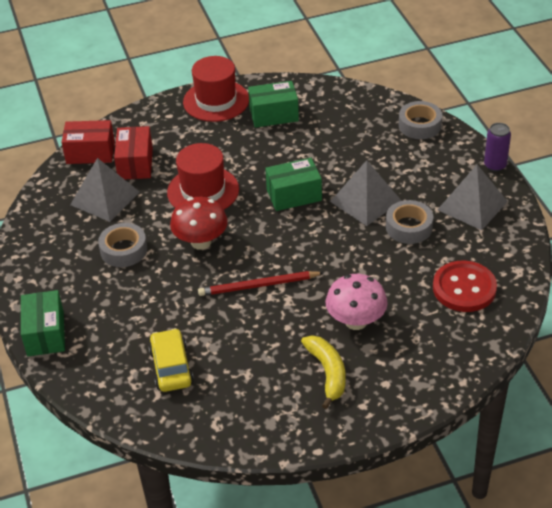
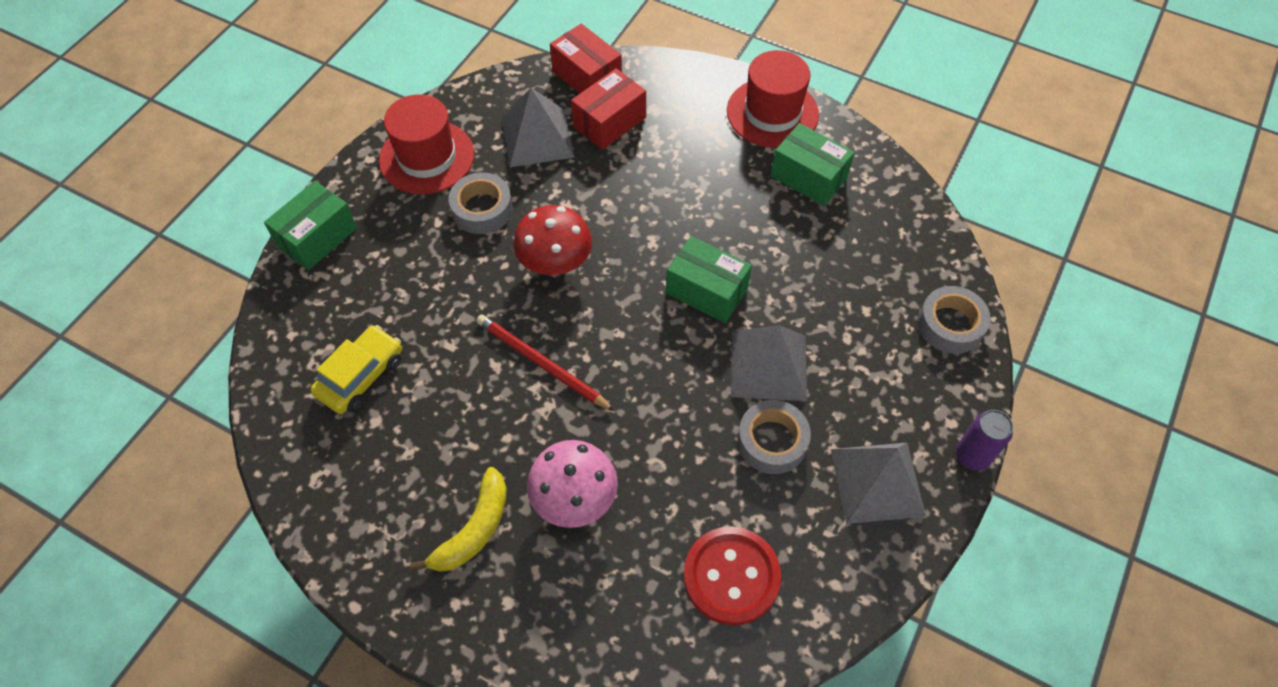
camera: 45 degrees right, 15 degrees up
(203, 191) = (629, 207): red hat -> red hat (427, 157)

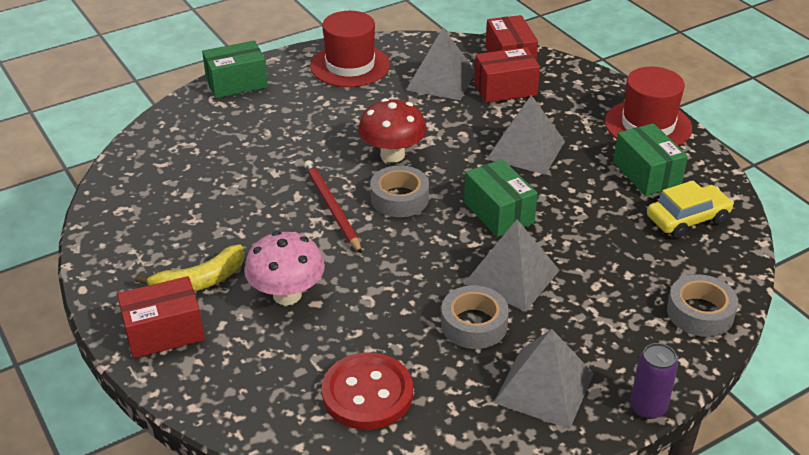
camera: 30 degrees right, 20 degrees down
(361, 376) = (199, 166): yellow car -> yellow car (687, 219)
(482, 209) = (364, 106): grey tape -> grey tape (399, 198)
(484, 614) = (164, 332): none -> red box
(681, 196) = (526, 150): none -> grey pyramid

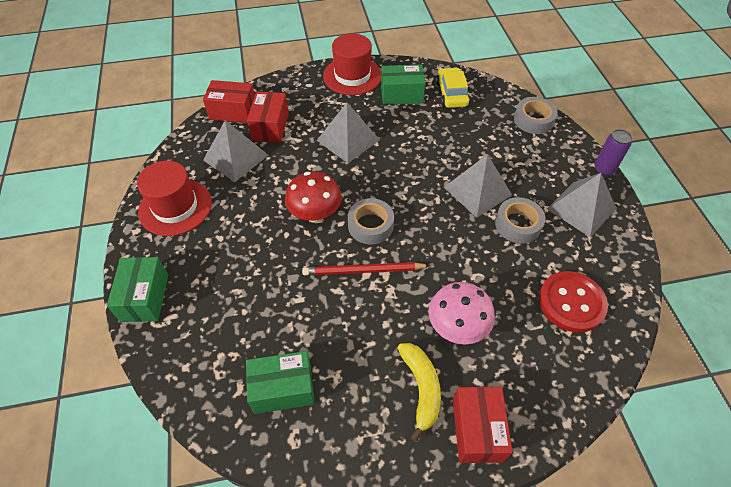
camera: 70 degrees left, 15 degrees up
(498, 213) = (410, 176): green box -> green box (283, 389)

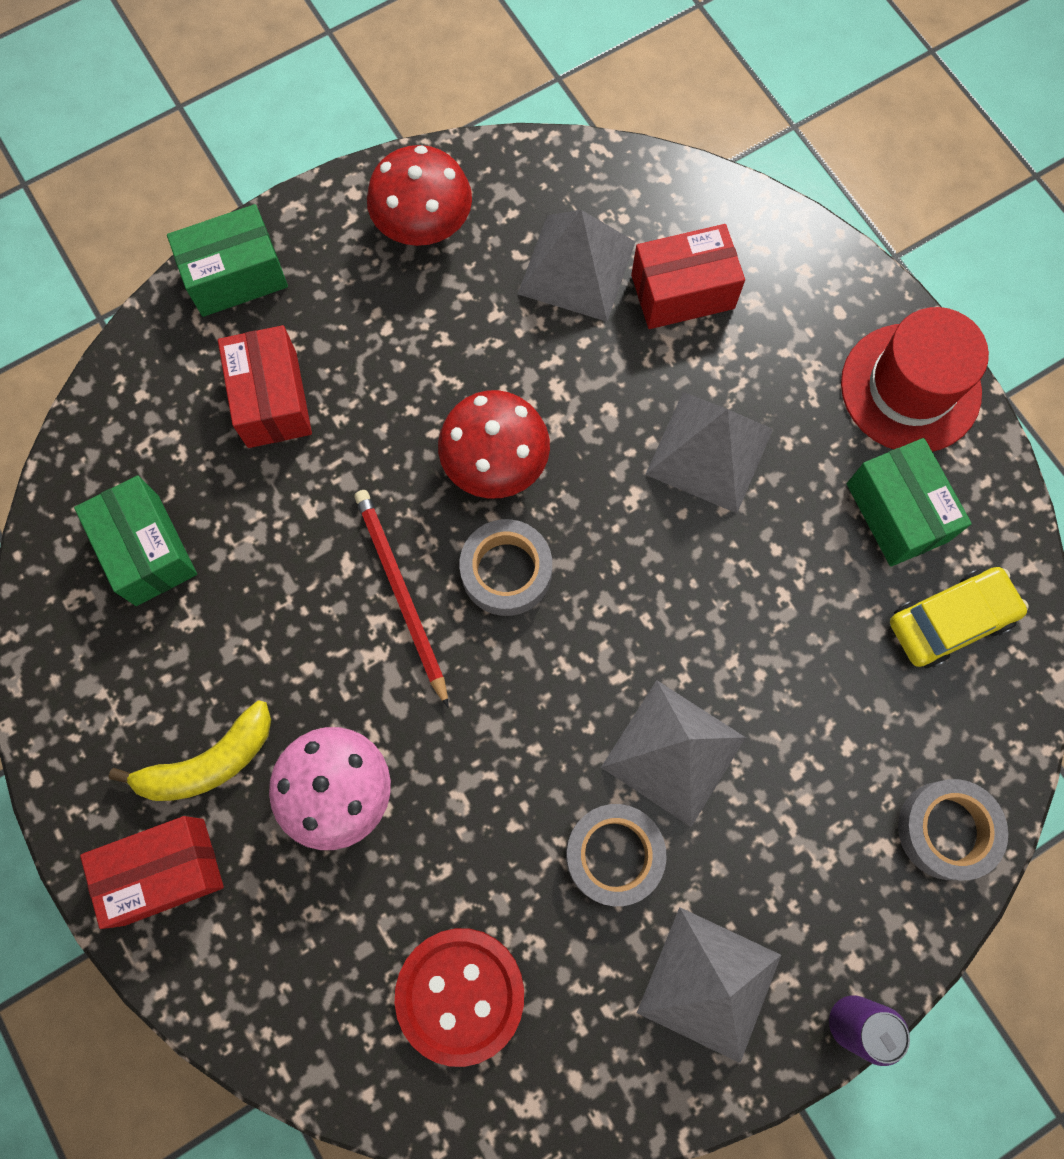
camera: 70 degrees right, 20 degrees up
(175, 207) = (424, 226): red hat -> red mushroom
(233, 111) = (694, 206): red box -> red box (272, 399)

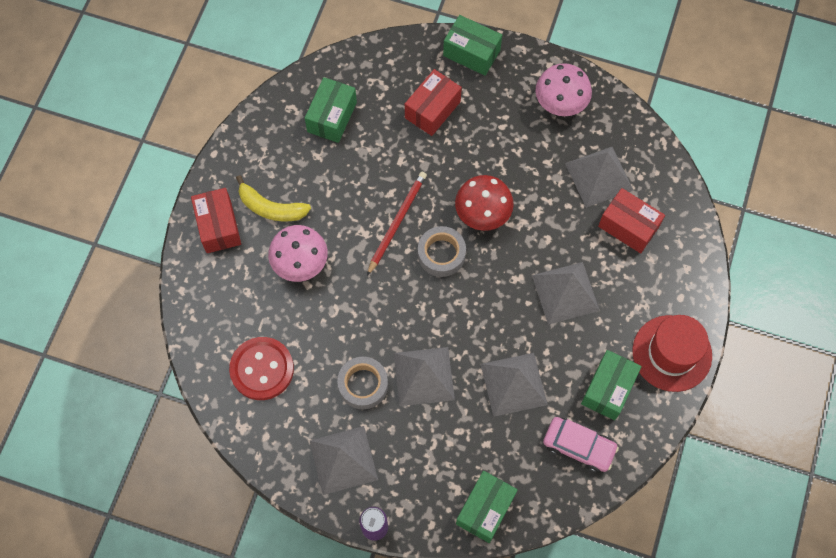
camera: 50 degrees right, 5 degrees down
(164, 871) = (218, 226): red box -> red box turned 45 degrees clockwise
(424, 226) = (560, 103): red mushroom -> pink mushroom
(788, 634) = (513, 384): none -> grey pyramid
(946, 830) = (485, 509): grey tape -> green box
(950, 620) = (579, 446): yellow car -> pink car

